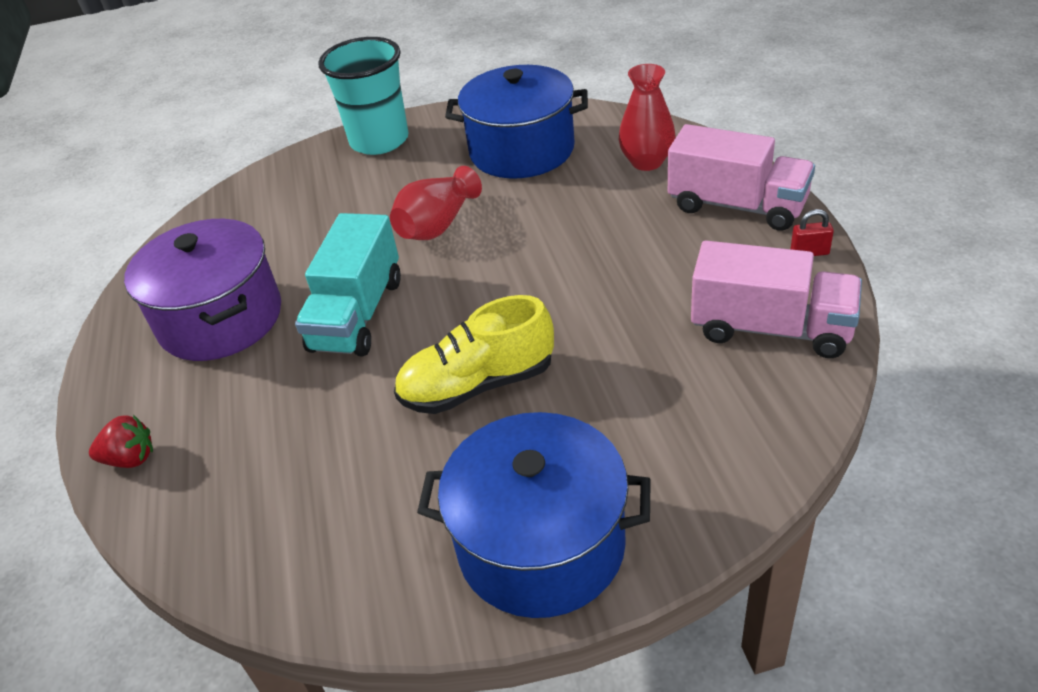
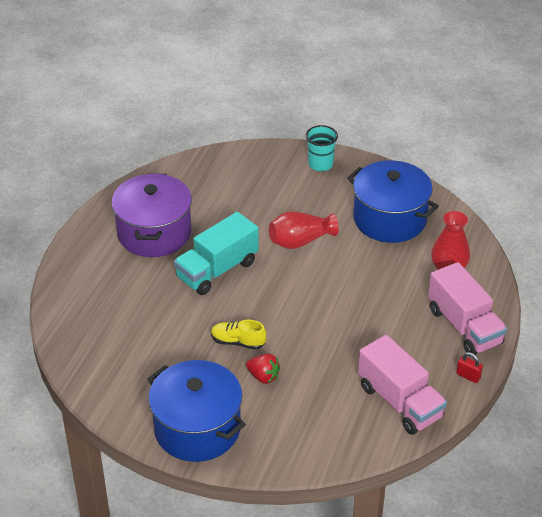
camera: 30 degrees right, 0 degrees up
(130, 459) = (67, 283): red strawberry -> red strawberry (263, 376)
(379, 141) = (320, 164): turquoise cup -> turquoise cup, size x0.59
(477, 385) = (238, 342): yellow shoe -> yellow shoe, size x0.60

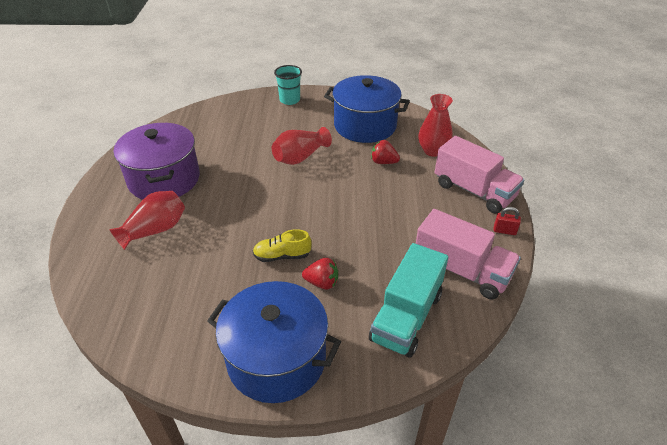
camera: 20 degrees left, 0 degrees up
(131, 285) = (155, 230): none -> red vase
(217, 270) = (235, 197): turquoise truck -> turquoise truck (406, 317)
(386, 269) = (383, 162): none -> red strawberry

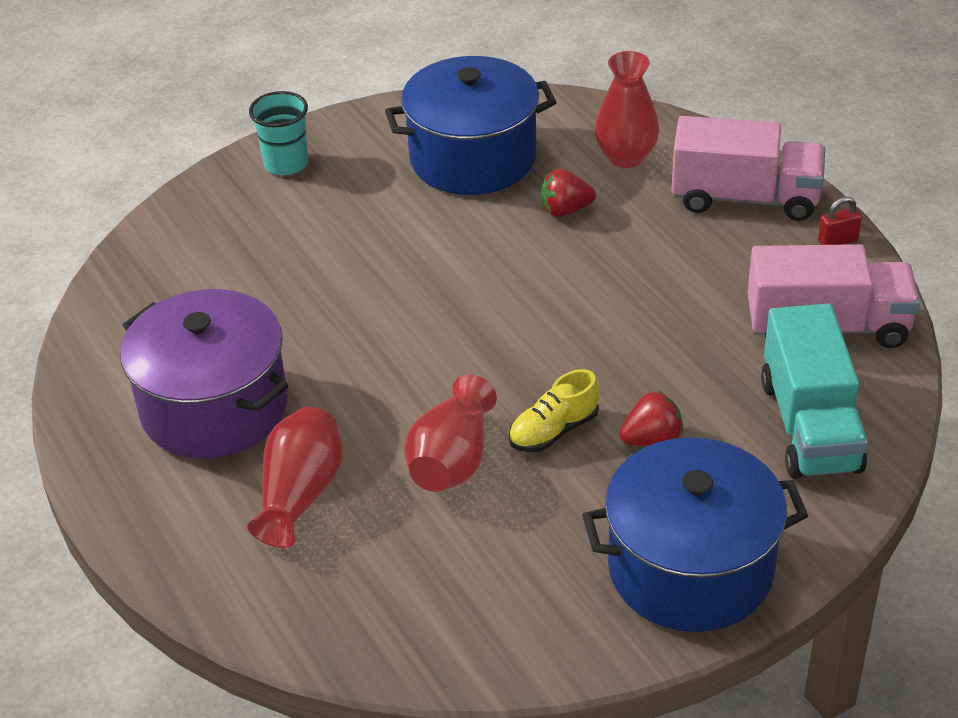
camera: 30 degrees left, 0 degrees up
(300, 157) = (417, 262): red vase -> red vase (452, 460)

